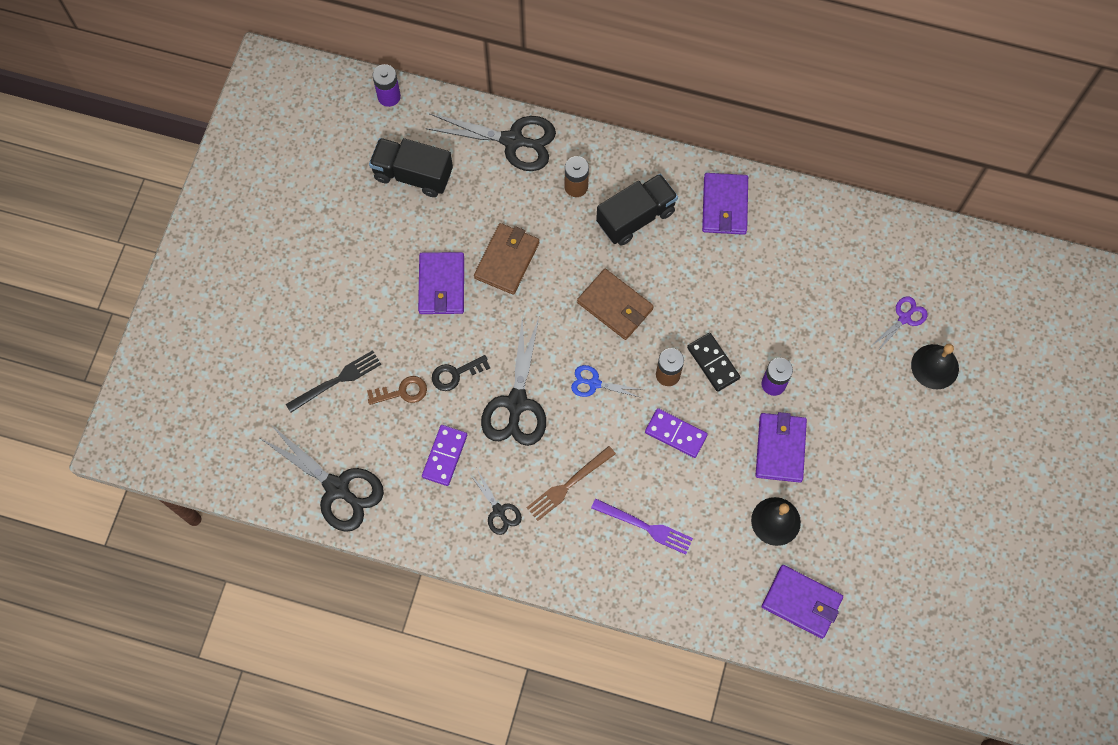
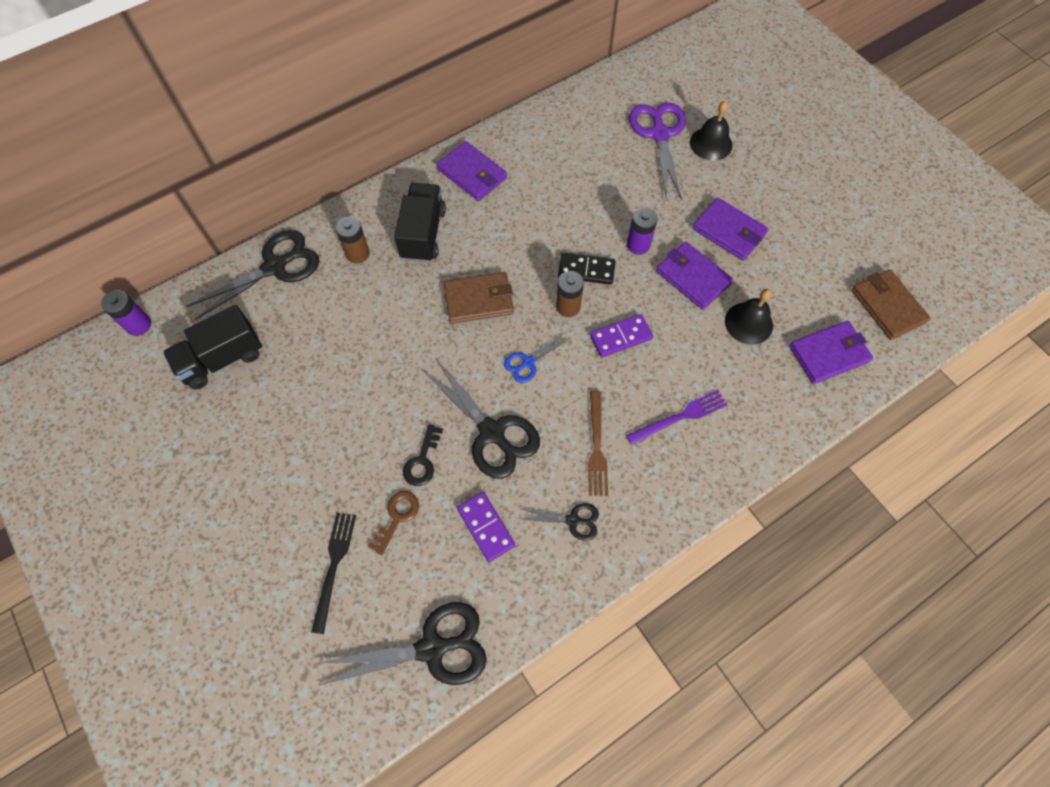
camera: 50 degrees left, 5 degrees down
(441, 285) = (336, 411): purple wallet -> purple wallet (729, 231)
(507, 260) = (366, 346): brown wallet -> brown wallet (887, 306)
(904, 318) = (659, 135): purple scissors -> purple scissors, size x1.94

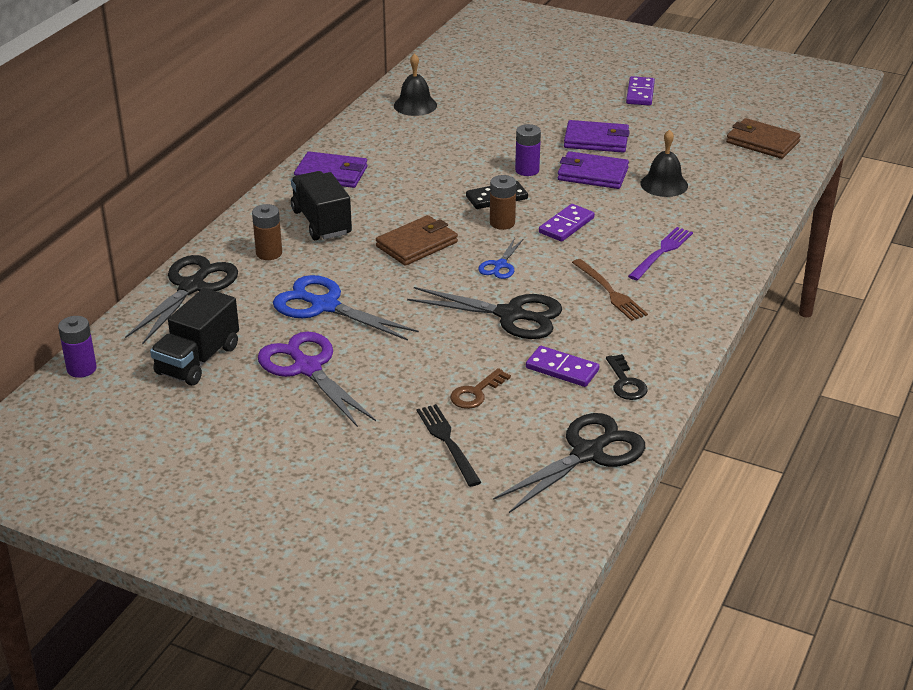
camera: 30 degrees left, 30 degrees down
(355, 342) = (325, 306): none -> blue scissors
(397, 517) = (476, 393): brown key -> brown key turned 135 degrees counterclockwise
(422, 460) = (464, 352): black key -> black key (625, 382)
(573, 520) = (633, 338): black scissors -> none
(659, 135) = (480, 104): purple scissors -> purple scissors (307, 368)
(711, 143) = (530, 96): black bell -> black bell (415, 105)
(816, 182) = (640, 93): none -> purple domino
(828, 354) = (743, 181): purple wallet -> none

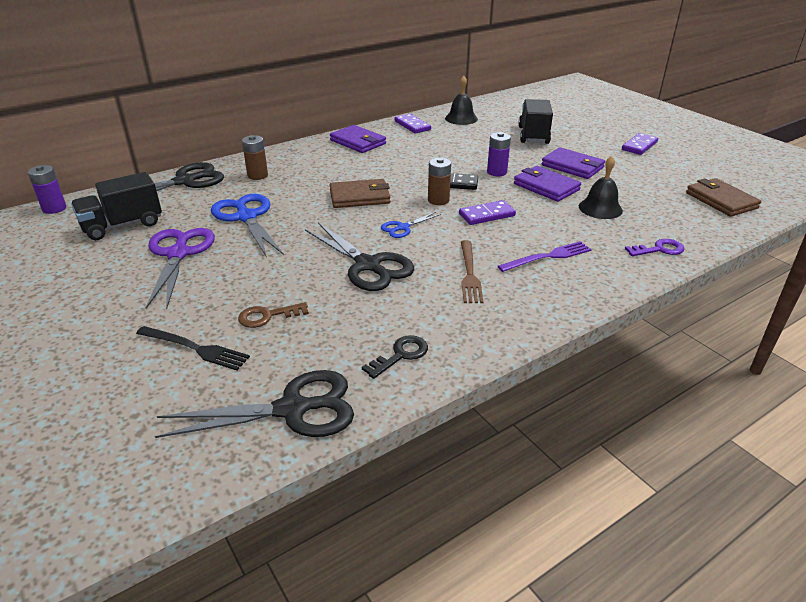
camera: 30 degrees right, 0 degrees up
(321, 222) = (314, 167): black truck -> black truck (533, 135)
(447, 442) = (195, 348): black fork -> black fork turned 105 degrees clockwise
(562, 369) = (358, 322): purple domino -> purple domino (412, 125)
(625, 382) = (400, 355): black key -> black key turned 150 degrees counterclockwise
(748, 214) = (659, 249): none -> purple key

